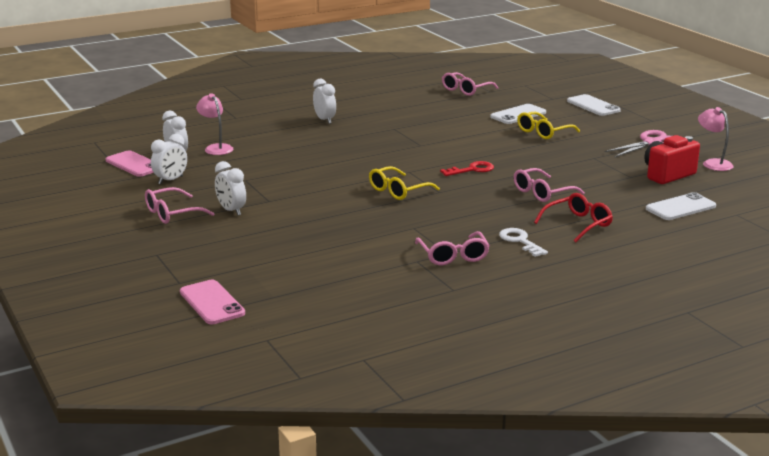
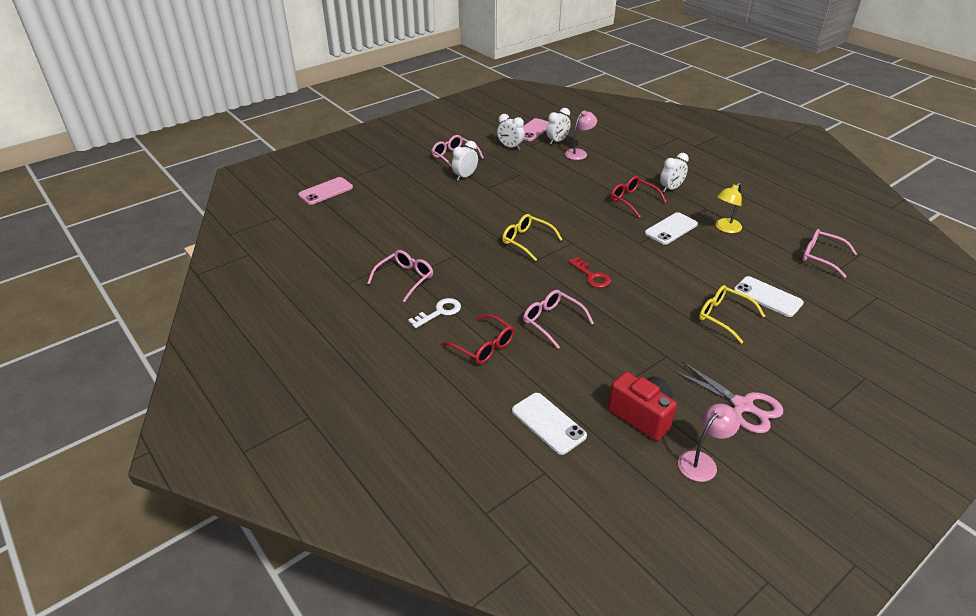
camera: 80 degrees right, 15 degrees up
(339, 137) = (633, 200): none -> red glasses
(409, 111) = (725, 228): none -> yellow lamp
(453, 256) = (405, 278): pink glasses -> pink glasses turned 150 degrees clockwise
(593, 106) = (845, 354): white phone -> white phone (671, 229)

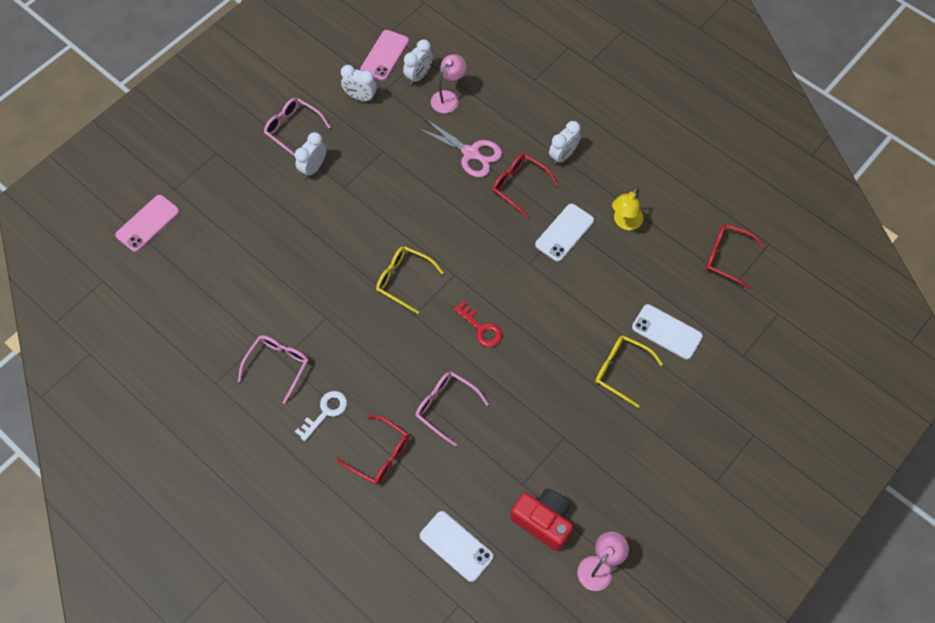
camera: 10 degrees left, 25 degrees up
(742, 405) = (636, 491): pink scissors -> pink scissors (470, 153)
(821, 257) = (726, 257): pink glasses -> red glasses

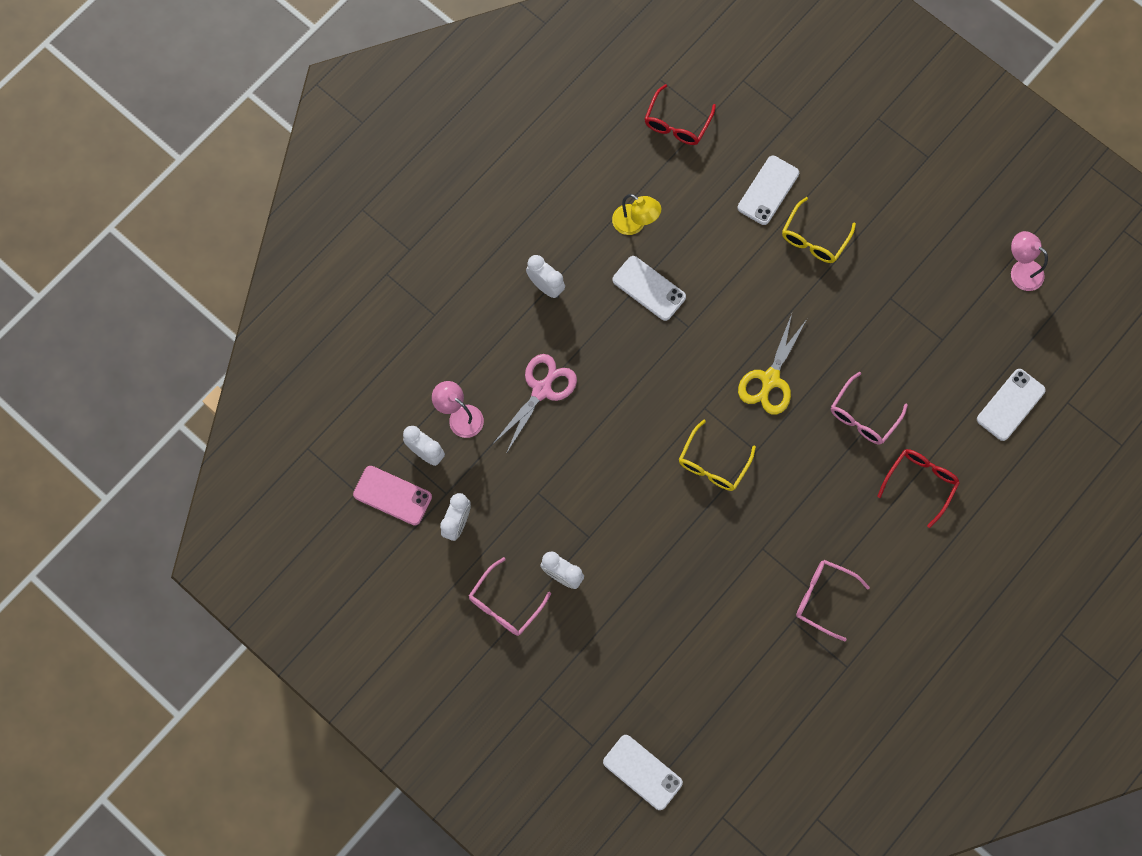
camera: 90 degrees left, 10 degrees up
(148, 223) = (642, 772): pink phone -> white phone
(325, 412) = (875, 542): white key -> none
(481, 328) = (770, 379): red key -> yellow scissors
(519, 186) = (587, 336): red glasses -> none
(543, 521) = (979, 321): red camera -> none

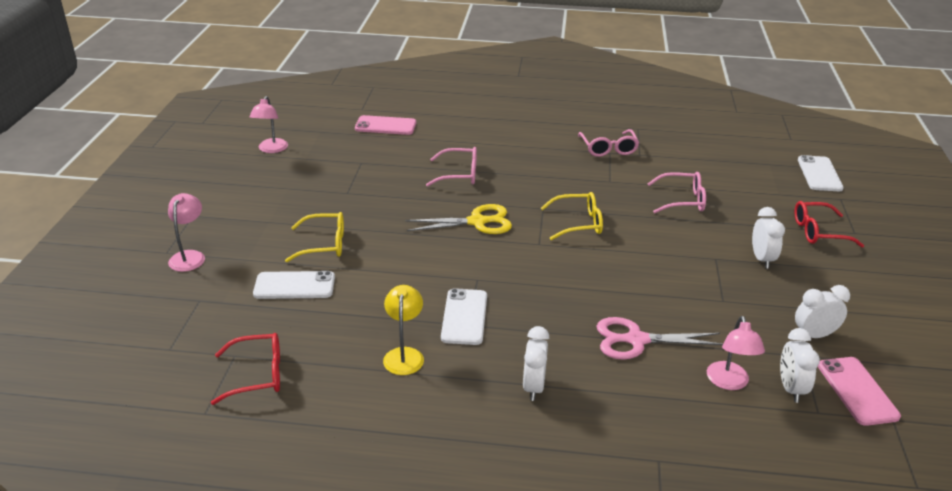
camera: 125 degrees left, 40 degrees down
(505, 604) = (827, 278): pink glasses -> pink glasses (682, 200)
(860, 132) = (189, 256): none -> pink lamp
(920, 483) = (482, 140): red glasses -> red glasses (818, 232)
(1010, 405) = (385, 126): white phone -> pink phone

